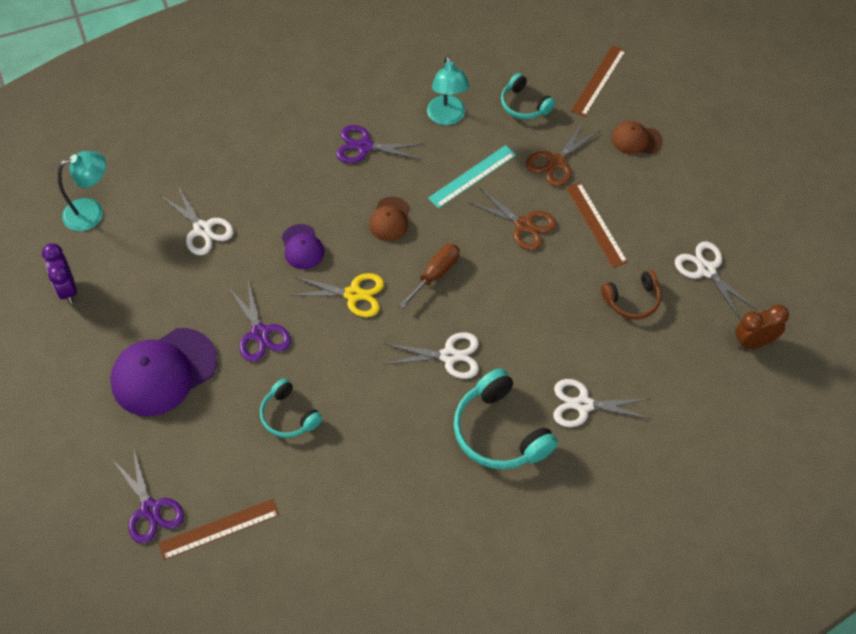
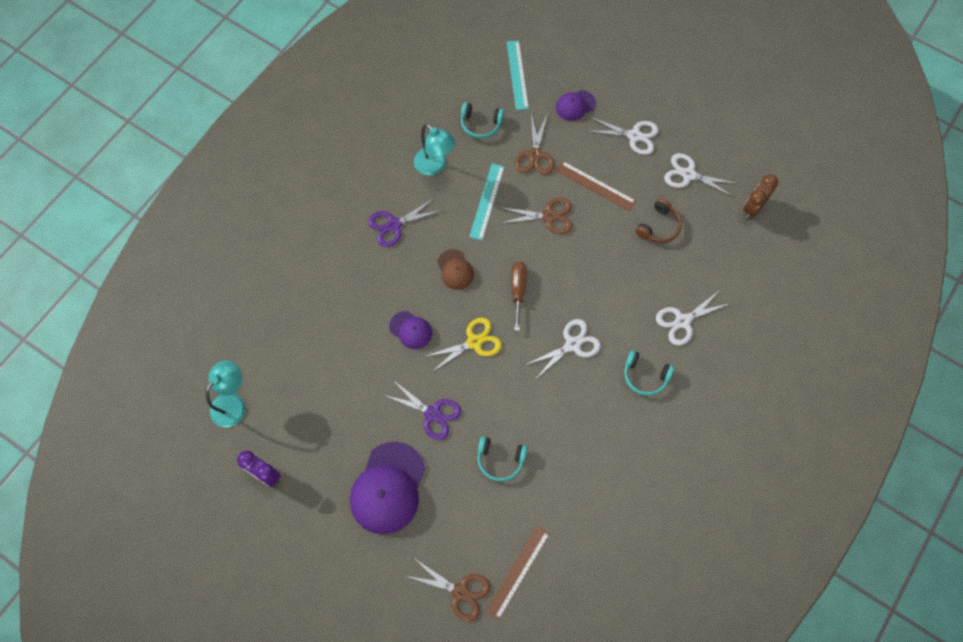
camera: 35 degrees left, 10 degrees up
(150, 509) = (460, 592): purple scissors -> brown scissors
(202, 229) = (327, 363): white scissors -> white scissors (634, 136)
(499, 432) = (645, 376): turquoise headphones -> turquoise headphones, size x0.60
(598, 80) = (517, 75): brown ruler -> turquoise ruler
(636, 140) = (575, 105): brown cap -> purple cap

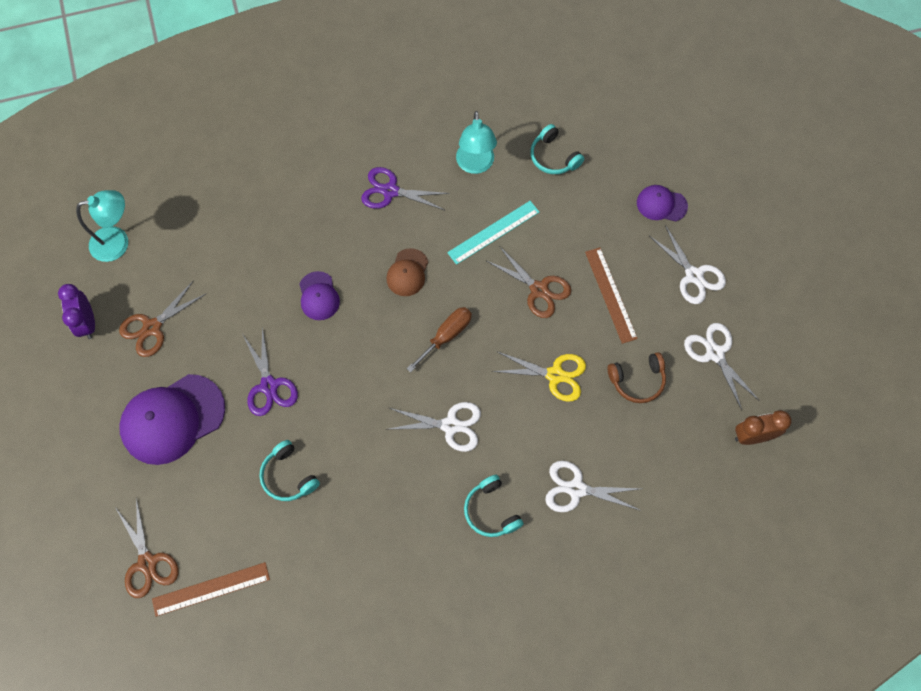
camera: 40 degrees right, 0 degrees up
(474, 342) = (363, 351): yellow scissors -> yellow scissors (555, 375)
(517, 75) = (631, 135): turquoise ruler -> none
(535, 155) = (578, 223): brown scissors -> brown scissors (152, 327)

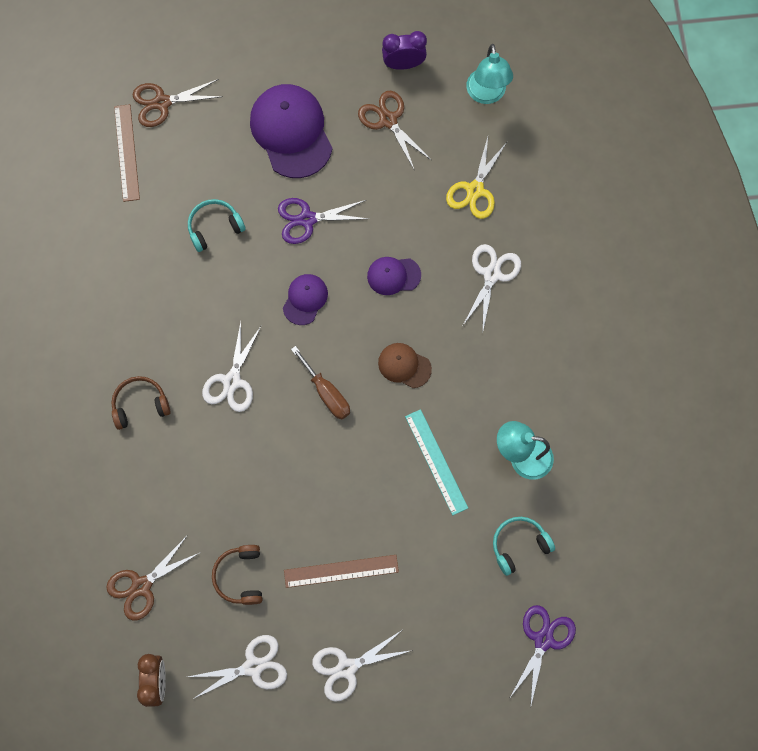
camera: 100 degrees right, 5 degrees up
(390, 191) = (503, 362): purple scissors -> purple scissors (543, 640)
(491, 511) = (140, 404): turquoise headphones -> brown headphones
(539, 289) = (360, 496): brown scissors -> brown scissors (141, 586)
(555, 375) = (263, 493): yellow scissors -> yellow scissors (475, 190)
(576, 489) = (142, 489): white scissors -> white scissors (491, 274)
(661, 204) = (440, 654): purple cap -> purple cap (305, 299)

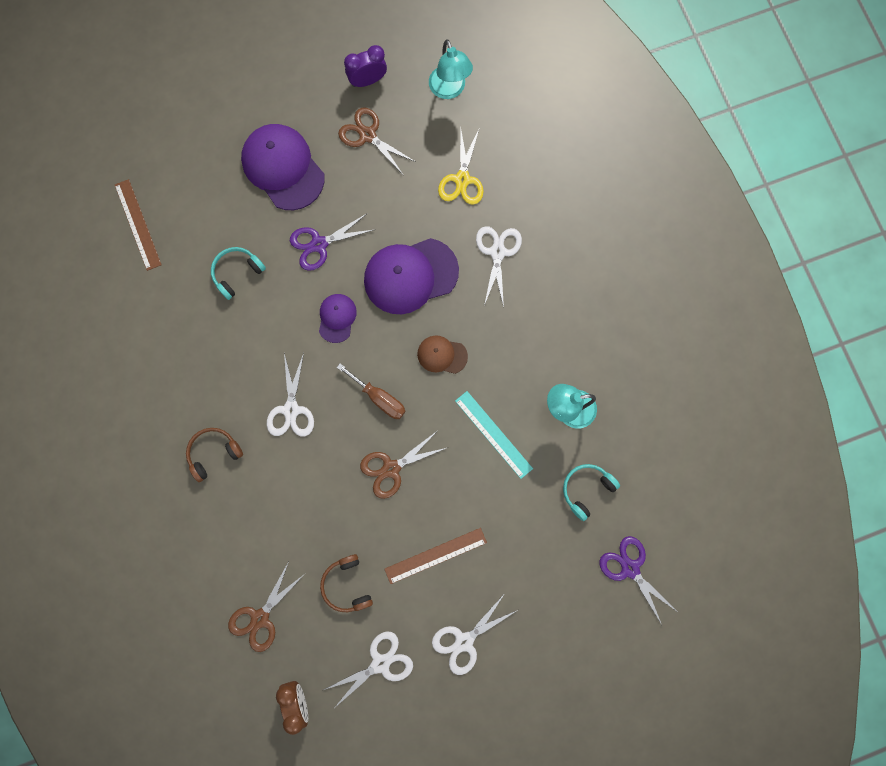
camera: 15 degrees left, 5 degrees up
(162, 103) = (158, 170): brown scissors -> brown scissors (391, 468)
(393, 276) = (410, 276): purple cap -> purple cap, size x1.93
(543, 640) = (630, 568): purple scissors -> purple scissors turned 45 degrees counterclockwise

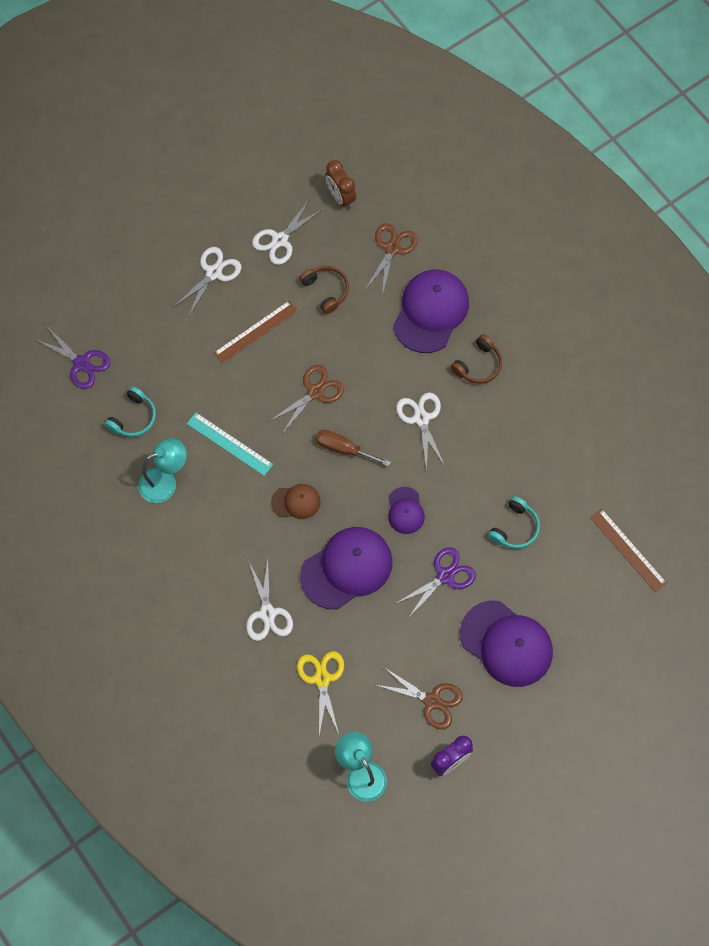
camera: 165 degrees right, 10 degrees down
(242, 528) = (431, 312): none -> purple cap

